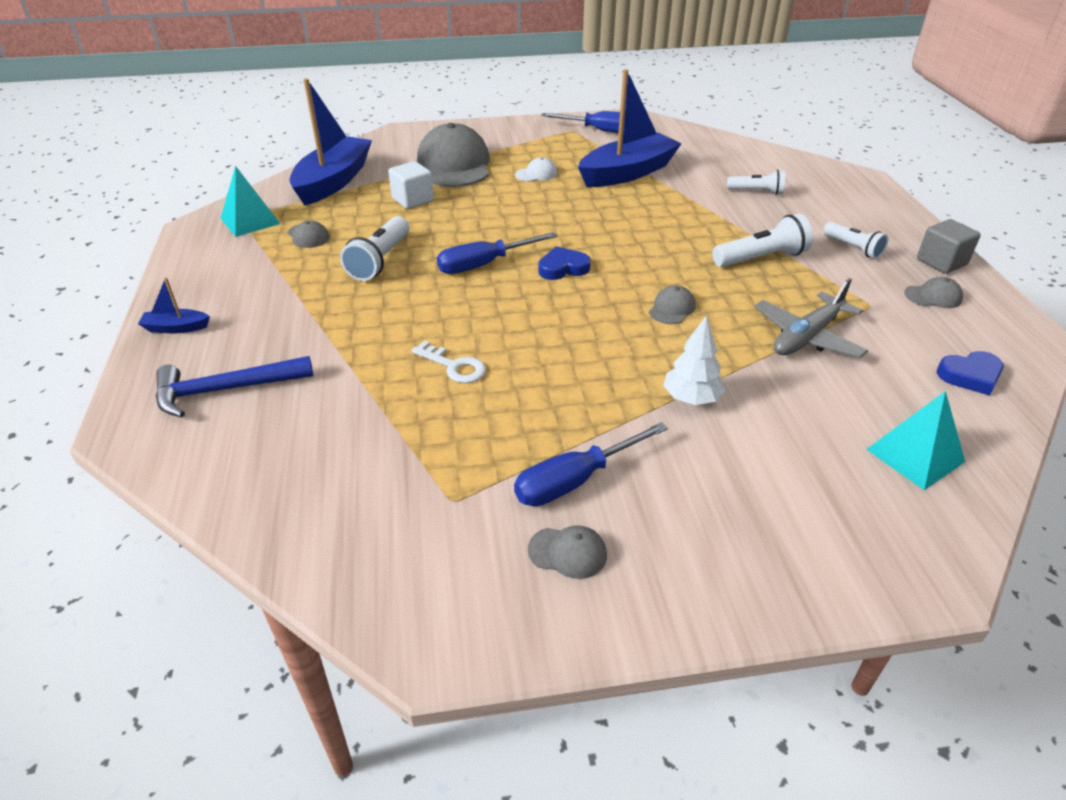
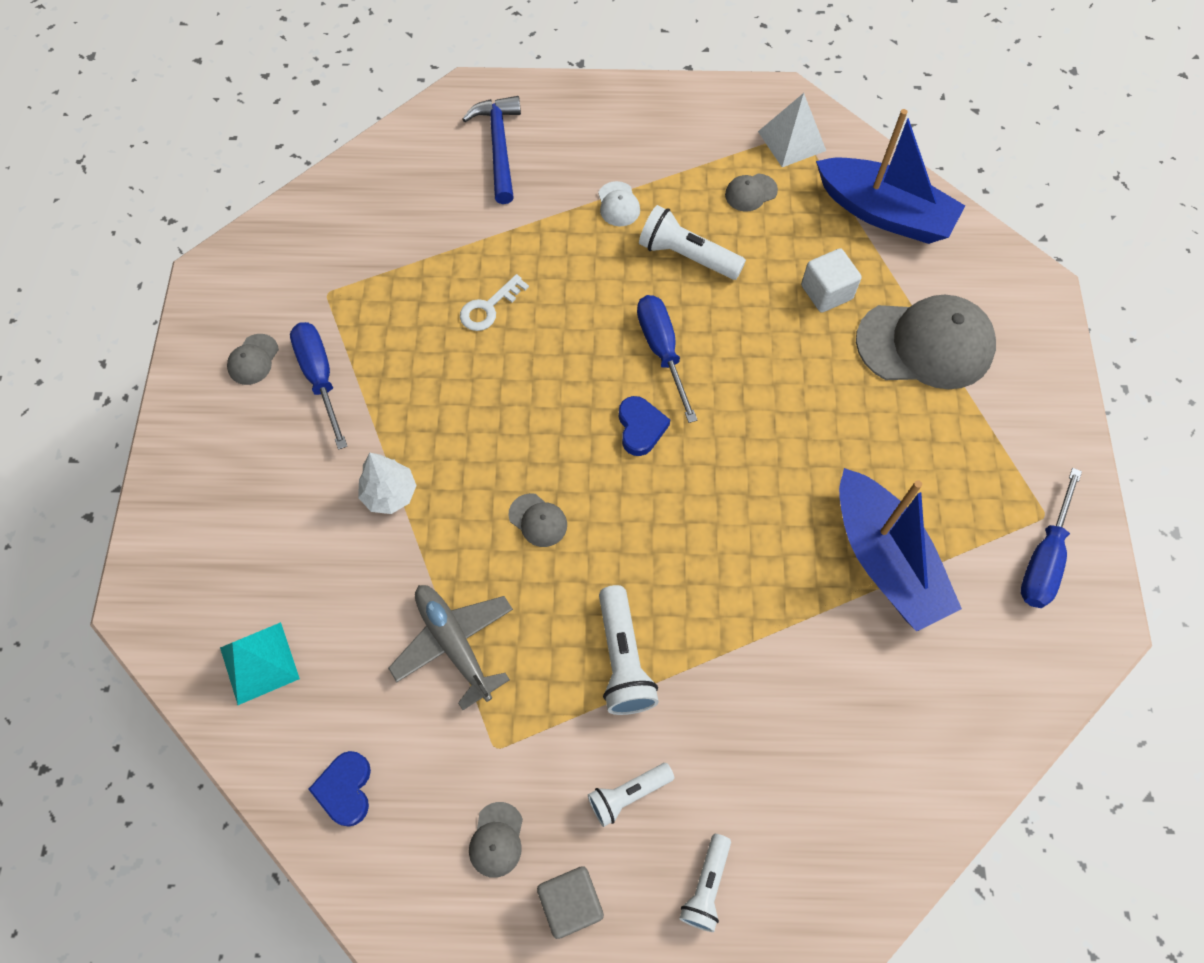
camera: 100 degrees right, 25 degrees up
(176, 328) = (597, 105): blue boat -> none
(250, 221) = (791, 141): turquoise pyramid -> white pyramid
(536, 174) = (890, 440): white cap -> white cap (618, 204)
(757, 192) = (808, 727): white flashlight -> white flashlight (706, 886)

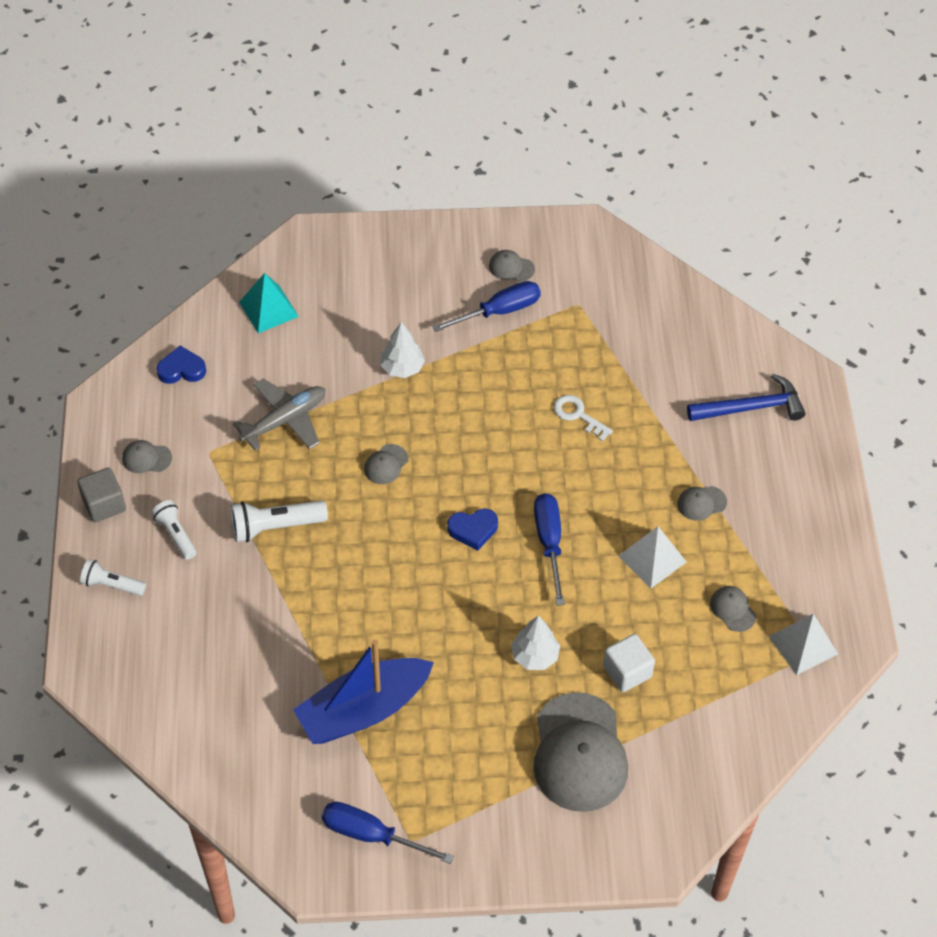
camera: 85 degrees right, 10 degrees down
(618, 204) = (701, 503): white cap -> grey cap
(662, 351) = (549, 543): blue screwdriver -> blue screwdriver turned 75 degrees counterclockwise
(686, 256) = (652, 558): white flashlight -> white pyramid
(809, 377) = (534, 656): none -> white tree
(884, 213) = (727, 724): blue boat -> none

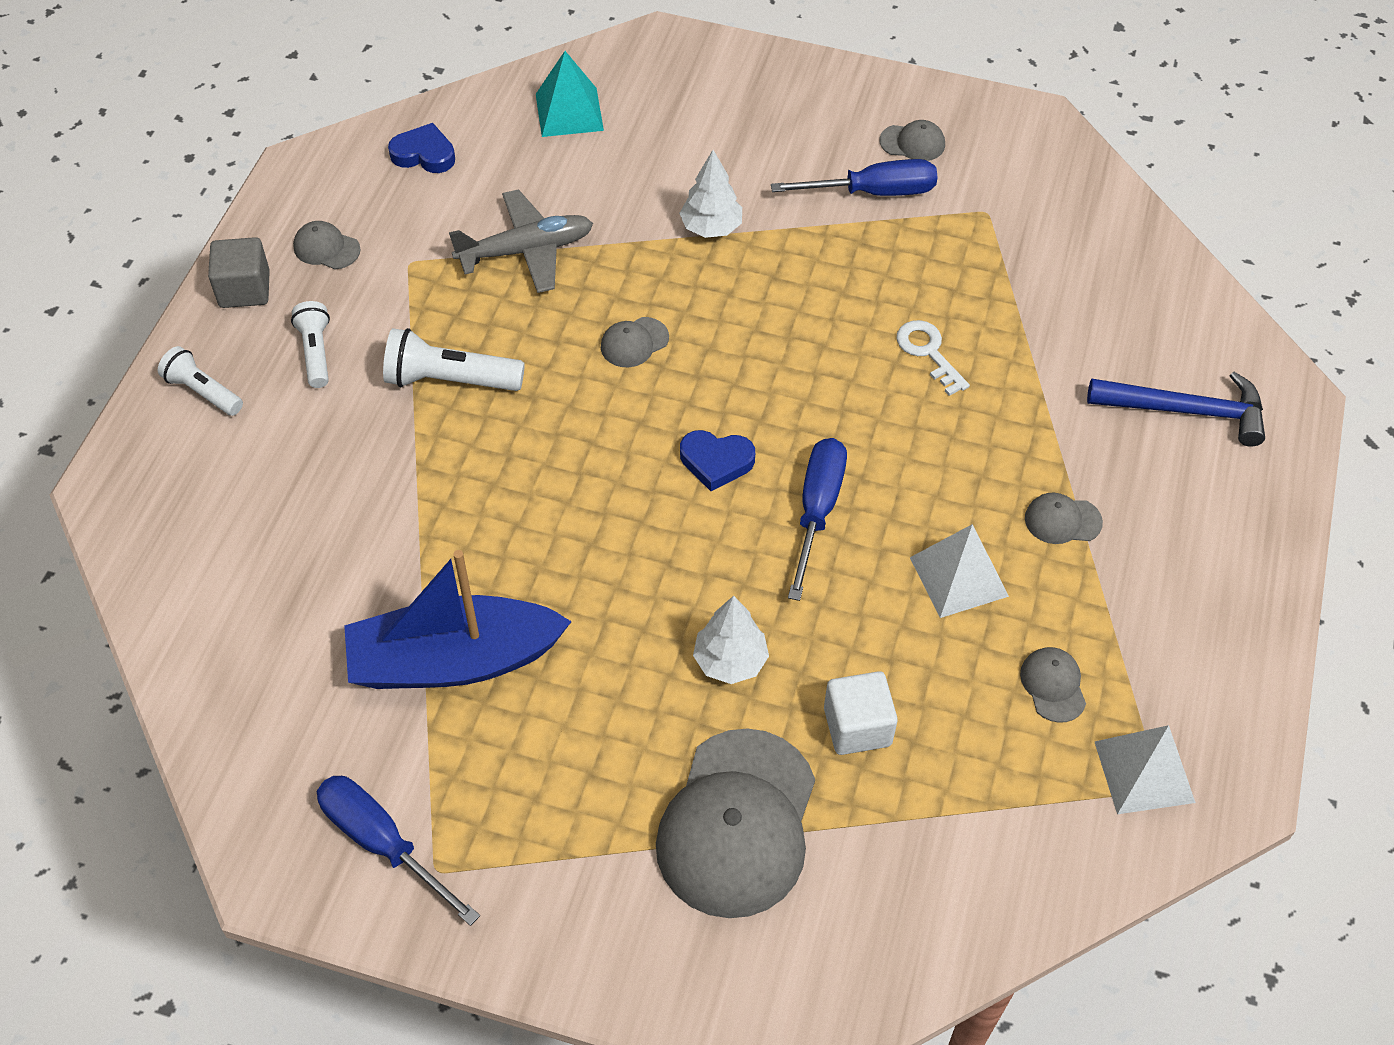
camera: 20 degrees right, 0 degrees up
(511, 267) = (912, 143): grey cap -> grey cap turned 150 degrees clockwise

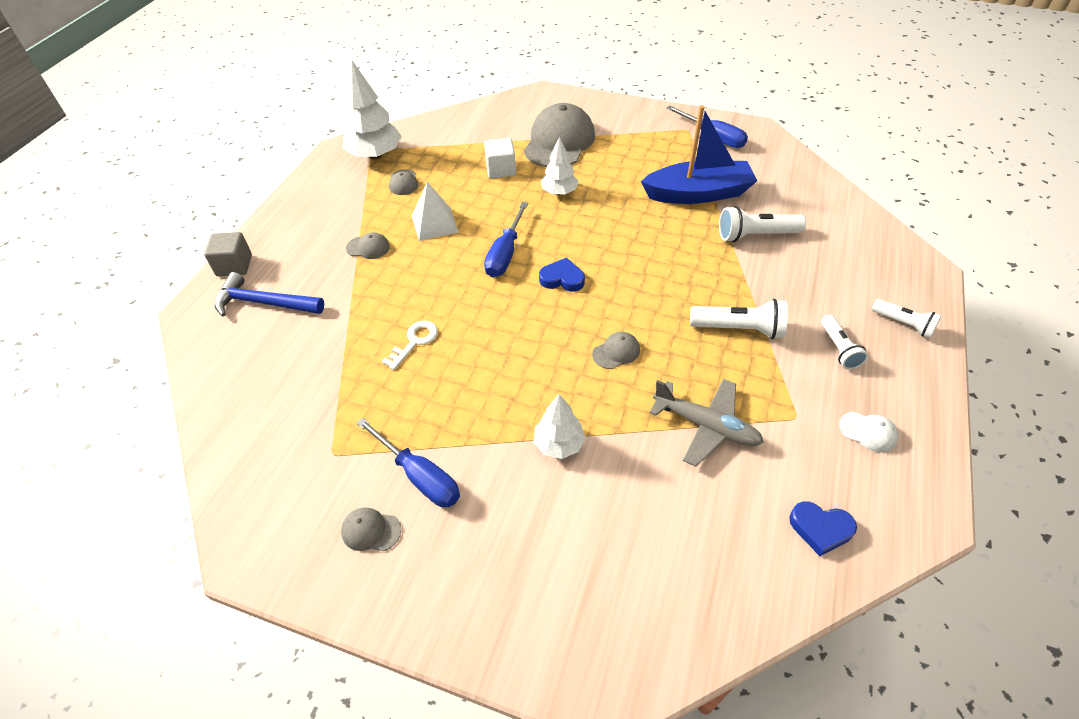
camera: 175 degrees left, 5 degrees down
(244, 289) = (915, 397): grey cube -> grey cube (234, 266)
(326, 248) = (868, 432): grey cap -> white cap
(373, 557) = (755, 235): none -> white flashlight
(526, 250) = (706, 426): grey plane -> grey plane turned 135 degrees counterclockwise
(569, 112) = (693, 579): turquoise pyramid -> none
(873, 192) = (419, 476): blue screwdriver -> blue screwdriver turned 135 degrees counterclockwise
(928, 352) = (414, 342): white key -> white key turned 120 degrees counterclockwise
(1144, 771) = (375, 155): white pyramid -> white tree

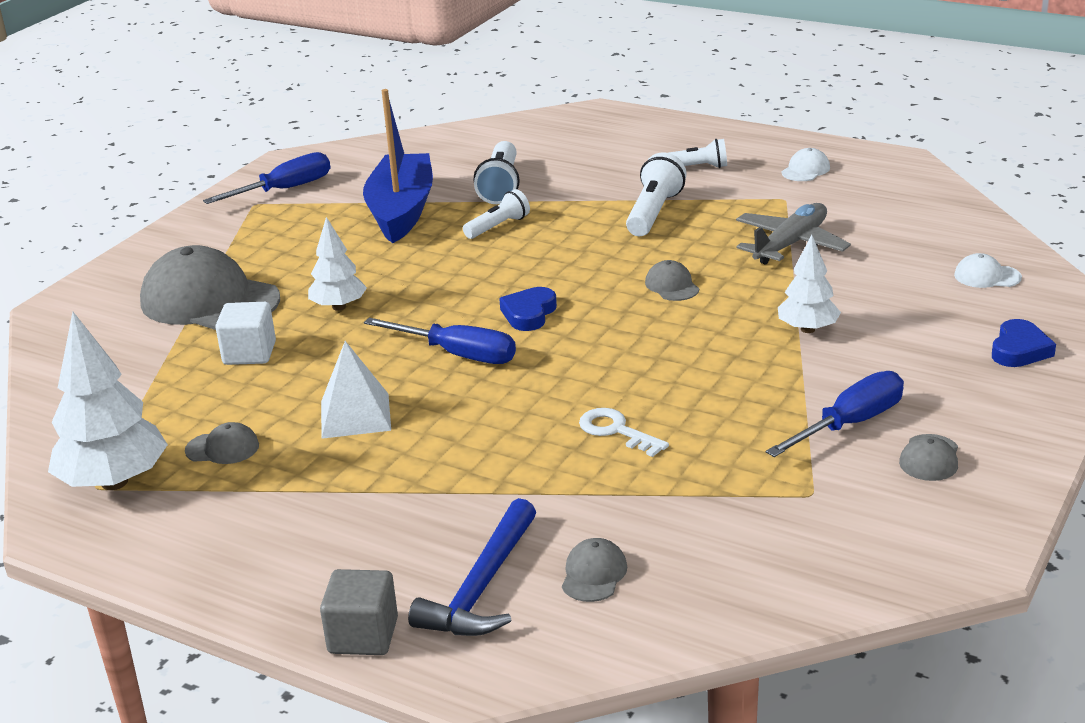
camera: 80 degrees left, 20 degrees down
(368, 247) = (384, 480): grey cap -> grey cap (594, 574)
(679, 591) = (987, 276): none -> white cap
(820, 529) = (915, 205): blue heart -> blue heart (1019, 350)
(903, 324) = (670, 134): white flashlight -> white flashlight (498, 226)

